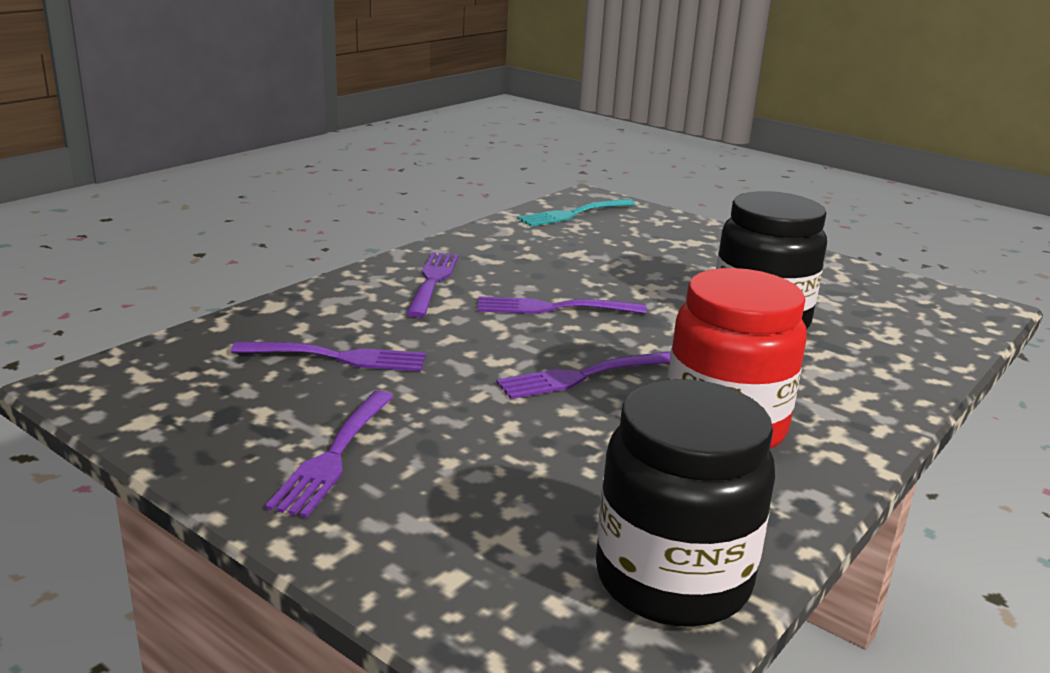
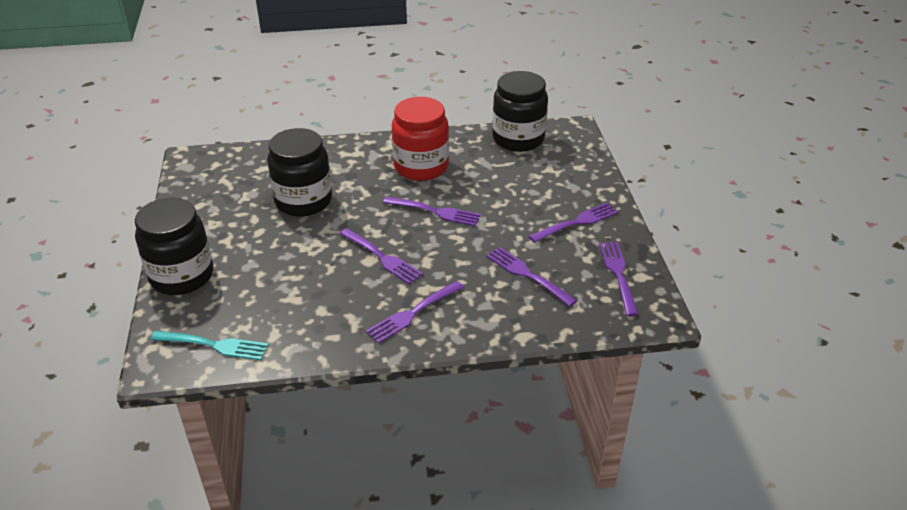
camera: 135 degrees left, 15 degrees up
(186, 408) = (618, 275): none -> purple fork
(705, 233) = (182, 276): none -> black jar

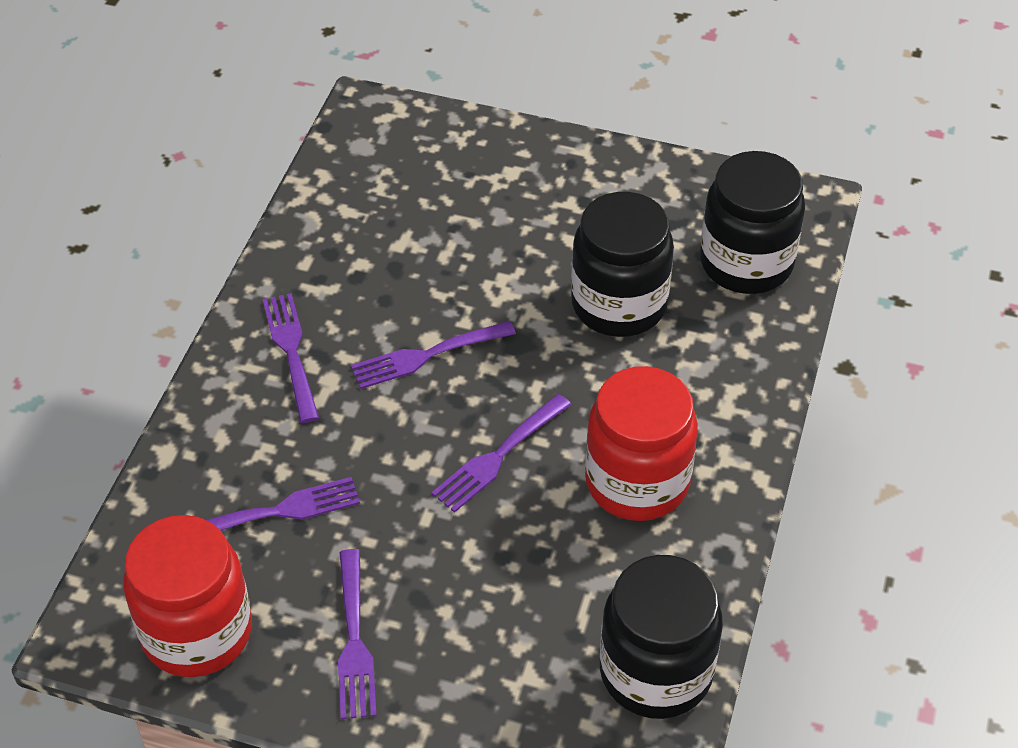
camera: 115 degrees right, 10 degrees up
(182, 276) = (516, 150): black jar -> black jar (746, 263)
(213, 345) = (366, 156): turquoise fork -> none
(618, 275) = (197, 632): purple fork -> red jar

